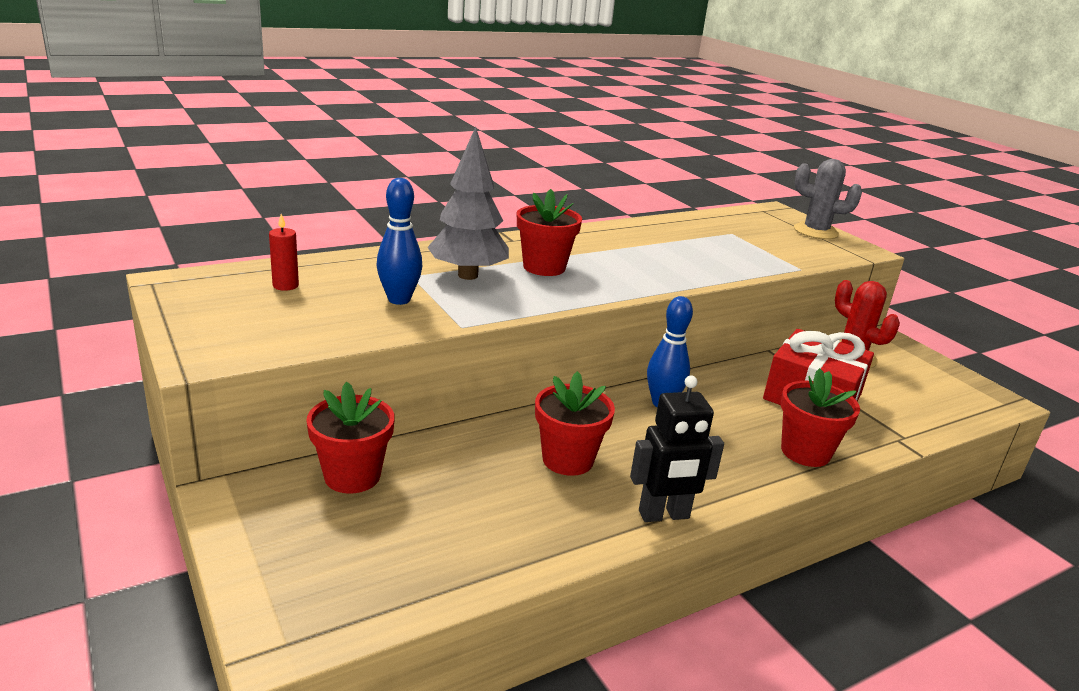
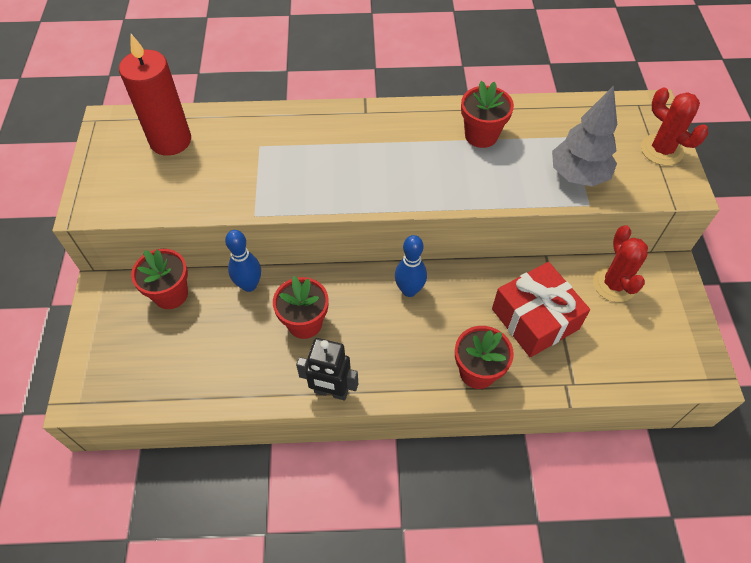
camera: 30 degrees right, 30 degrees up
(285, 285) = (170, 141): red candle -> red candle, size x2.40
(399, 300) = (232, 174): blue bowling pin -> blue bowling pin (249, 285)
(468, 275) = (298, 154): grey tree -> grey tree (578, 175)
(544, 267) = (363, 155): red flower pot -> red flower pot (481, 135)
(815, 231) = (661, 150): grey cactus -> red cactus

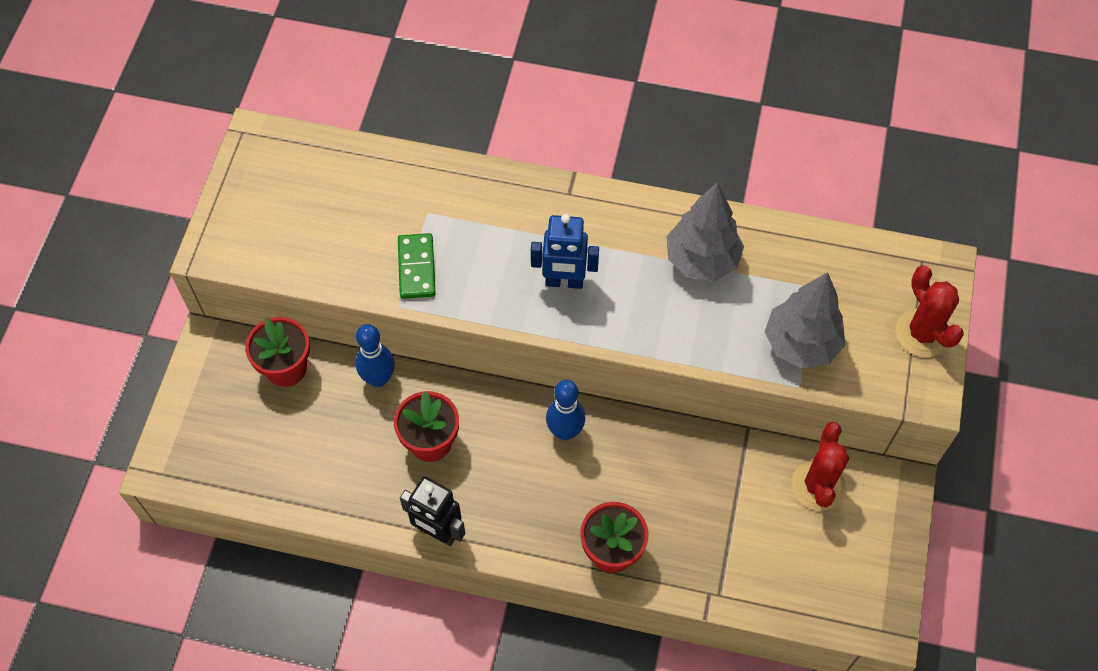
camera: 15 degrees right, 5 degrees up
(170, 141) = (324, 182): red candle -> none
(262, 185) = (417, 268): none -> green domino
(382, 171) = (564, 282): none -> blue robot
(481, 135) = (701, 260): red flower pot -> grey tree
(535, 319) = (703, 505): red gift -> none

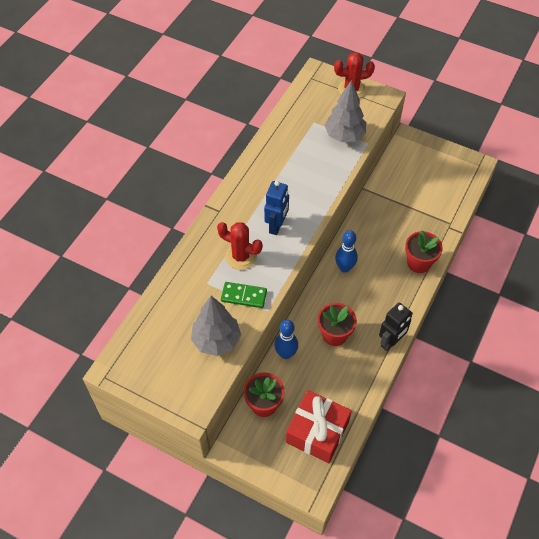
camera: 75 degrees left, 5 degrees down
(255, 452) = (317, 432): none -> red gift
(701, 260) = (282, 163): grey tree -> grey tree (216, 340)
(818, 485) = (401, 169): red cactus -> red cactus (241, 256)

